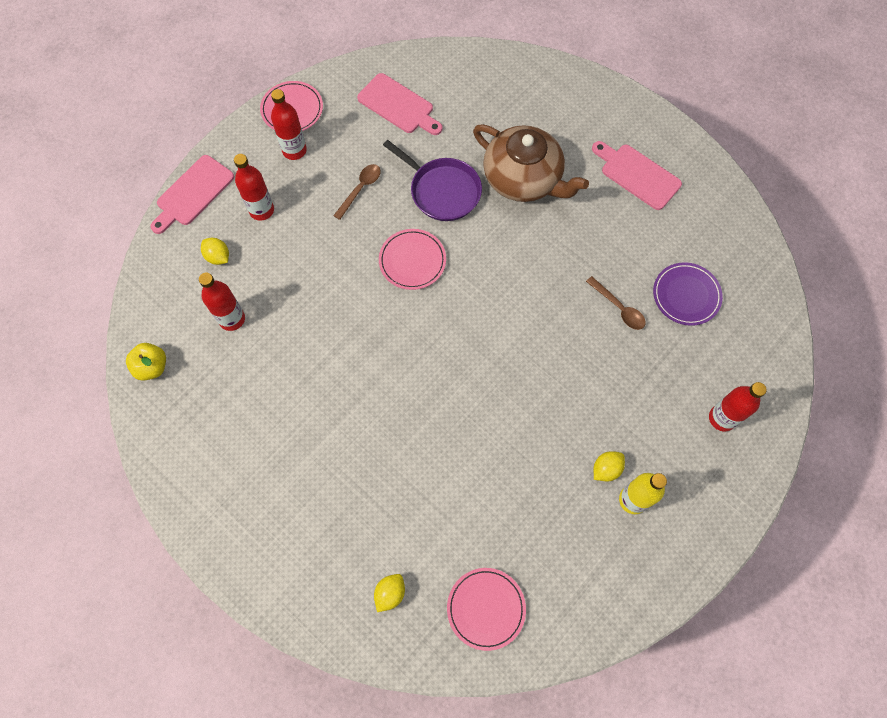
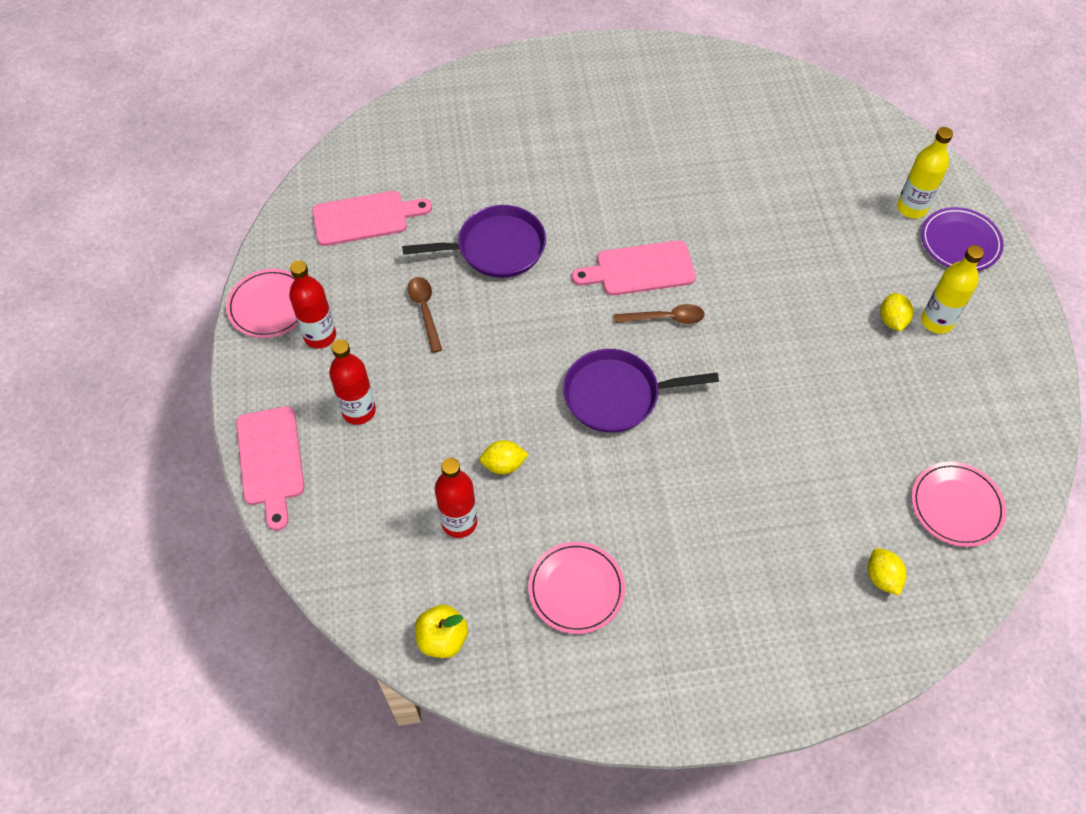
camera: 50 degrees left, 10 degrees down
(218, 257) = (372, 487): yellow lemon -> yellow lemon (504, 465)
(392, 339) = (616, 395): none -> purple pan
(412, 261) = (547, 322): pink plate -> pink plate (576, 589)
(523, 178) = (547, 180): brown teapot -> none
(619, 308) = (745, 204): brown spoon -> brown spoon (665, 318)
(637, 175) = (627, 101): pink cutting board -> pink cutting board (640, 269)
(686, 295) = (776, 151): purple plate -> purple plate (960, 242)
(722, 418) = (911, 208): red bottle -> yellow bottle

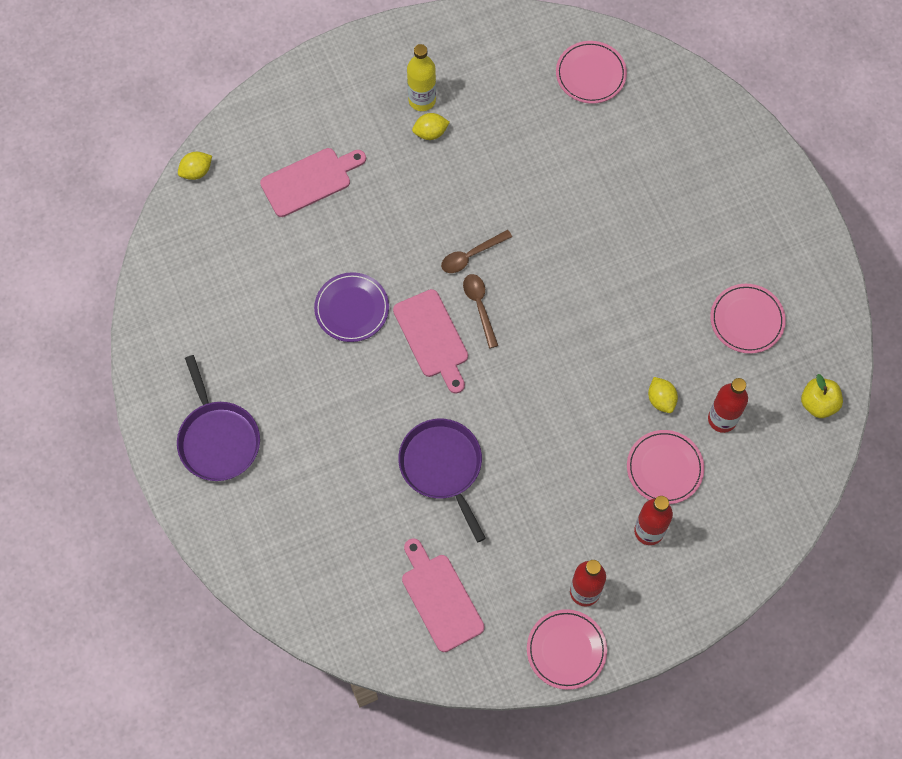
camera: 105 degrees left, 10 degrees up
(271, 461) = (718, 587): pink cutting board -> pink cutting board (309, 180)
(422, 445) = (664, 468): none -> pink plate
(425, 310) = (530, 508): brown spoon -> brown spoon (471, 255)
(616, 395) = (569, 329): purple pan -> purple pan (218, 439)
(882, 577) = (666, 117): yellow lemon -> yellow lemon (196, 171)
(911, 208) = (302, 129): yellow bottle -> none
(960, 242) = (331, 89): purple plate -> purple plate (352, 309)

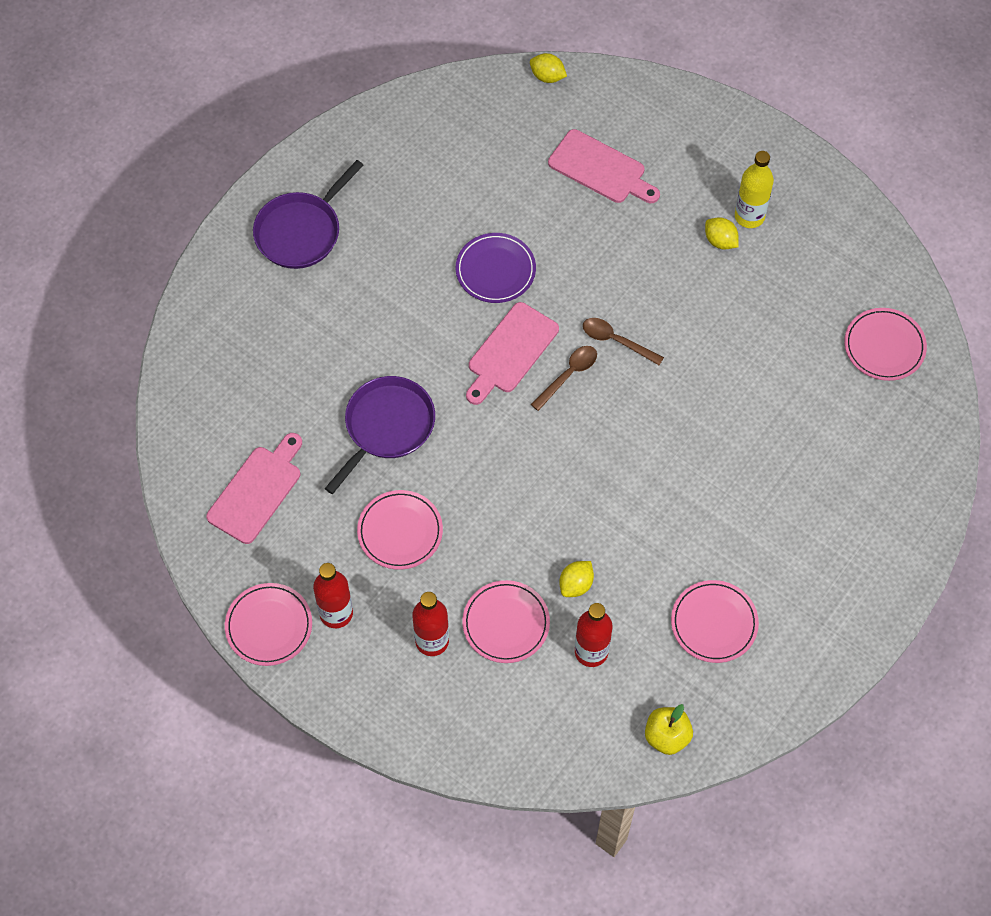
camera: 60 degrees right, 5 degrees down
(541, 505) = (400, 531): none -> pink plate

